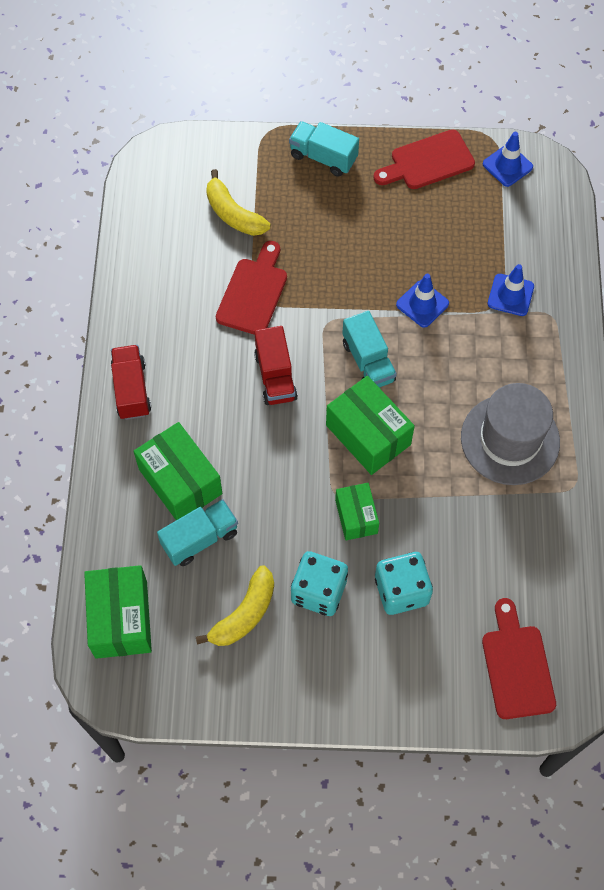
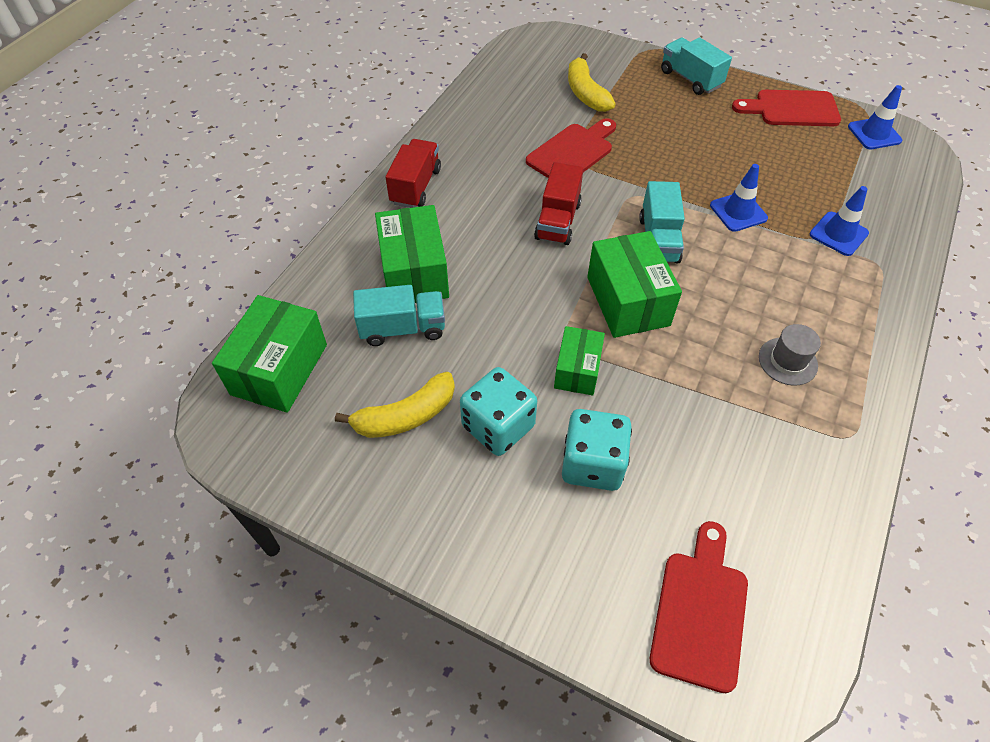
camera: 25 degrees right, 10 degrees down
(510, 439) = (787, 361): grey hat -> grey hat, size x0.48

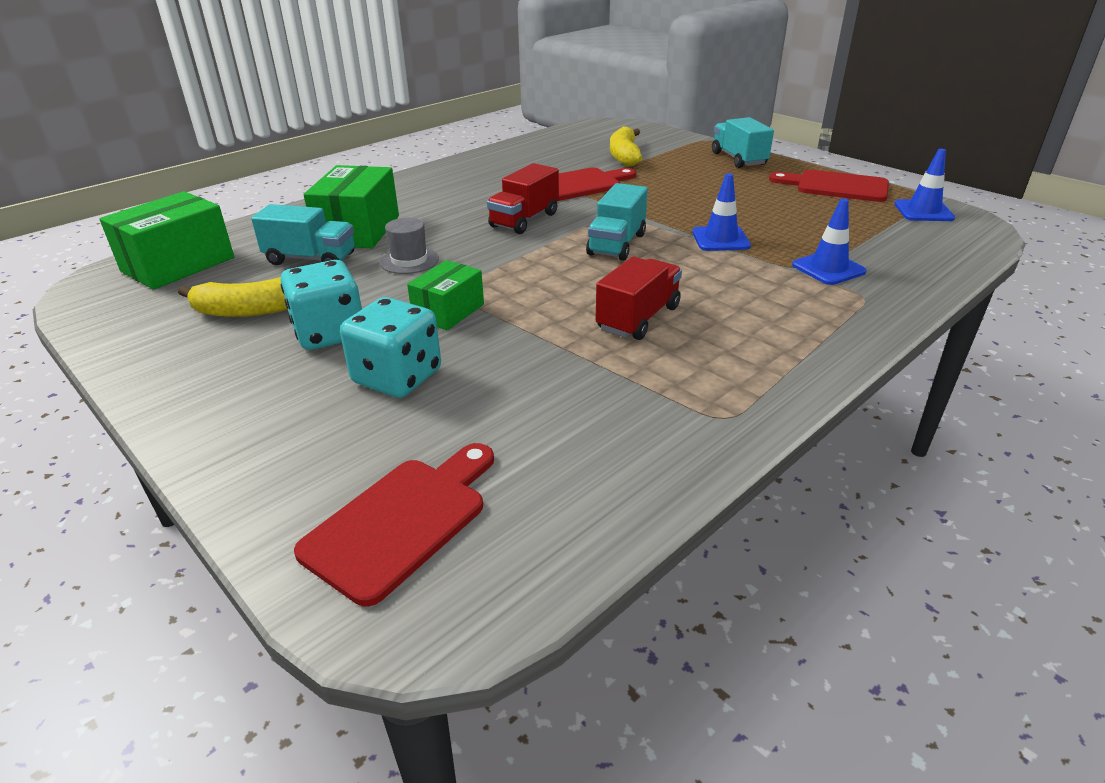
camera: 20 degrees right, 20 degrees down
(415, 186) = (413, 185): red truck -> red truck (638, 318)
(628, 301) = (546, 276): green box -> none
(787, 361) = (691, 346): grey hat -> grey hat (409, 260)

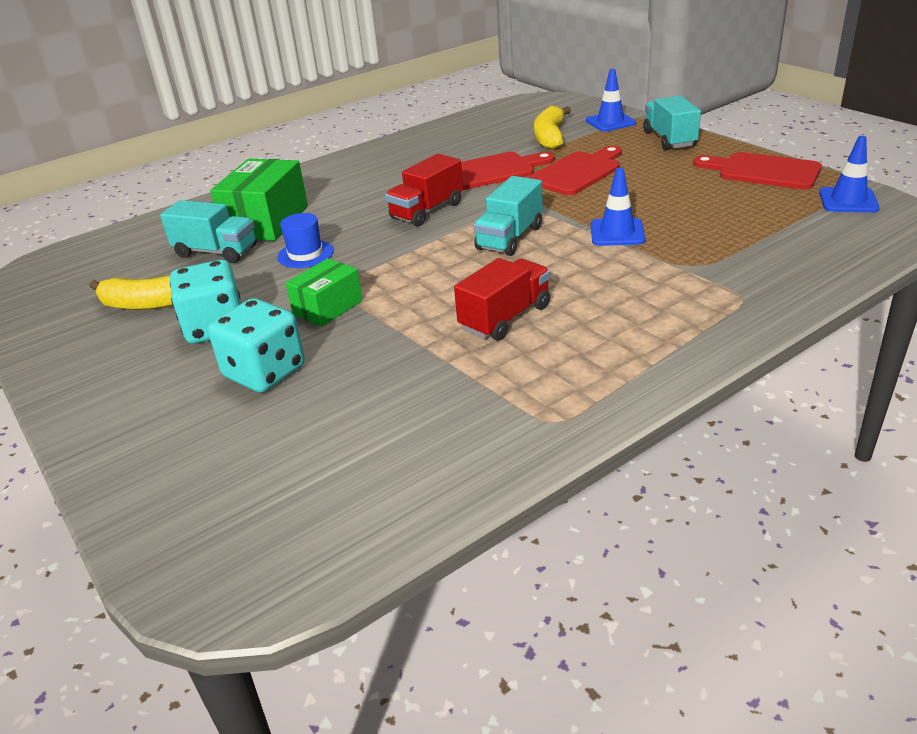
camera: 10 degrees right, 0 degrees up
(178, 264) = (98, 256): green box -> none
(402, 521) = (234, 506): red cutting board -> red cutting board (578, 172)
(409, 260) = (305, 254): grey hat -> blue hat
(828, 268) = (717, 266): blue traffic cone -> blue traffic cone (610, 122)

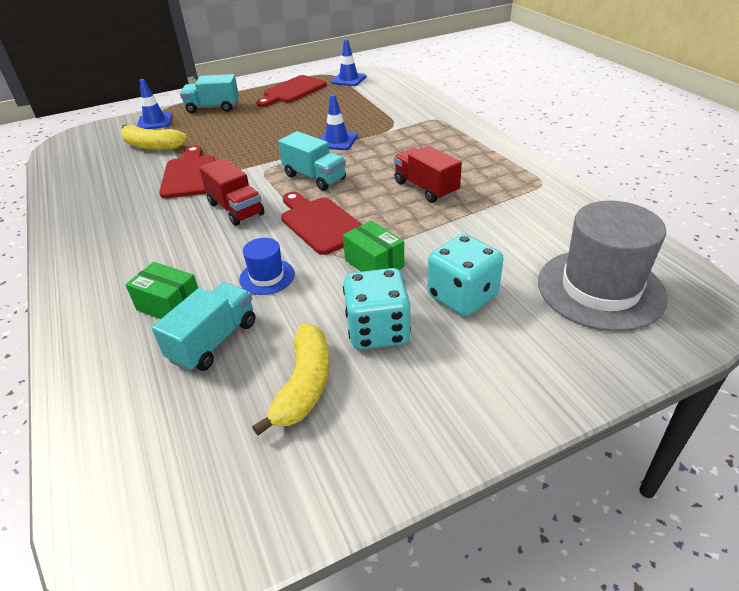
camera: 80 degrees left, 5 degrees up
(266, 221) = (169, 305): green box -> green box, size x0.61
(269, 483) = (600, 289): none -> grey hat
(578, 172) = (231, 143): red cutting board -> red cutting board (320, 223)

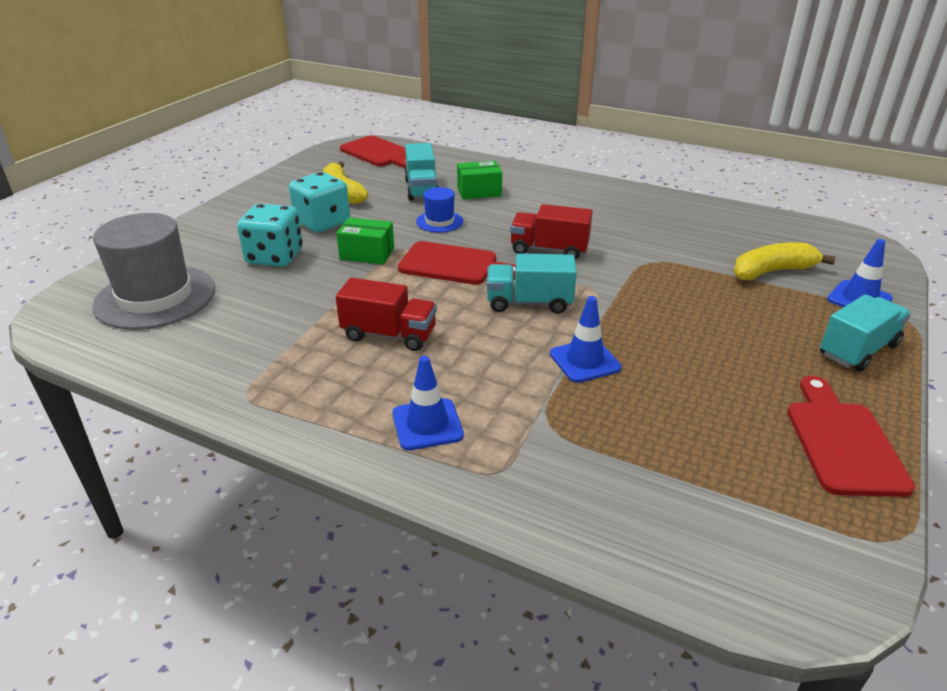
camera: 140 degrees right, 5 degrees down
(189, 174) = (658, 260): red cutting board -> red cutting board (379, 153)
(348, 79) = (825, 536): blue traffic cone -> blue traffic cone (427, 424)

